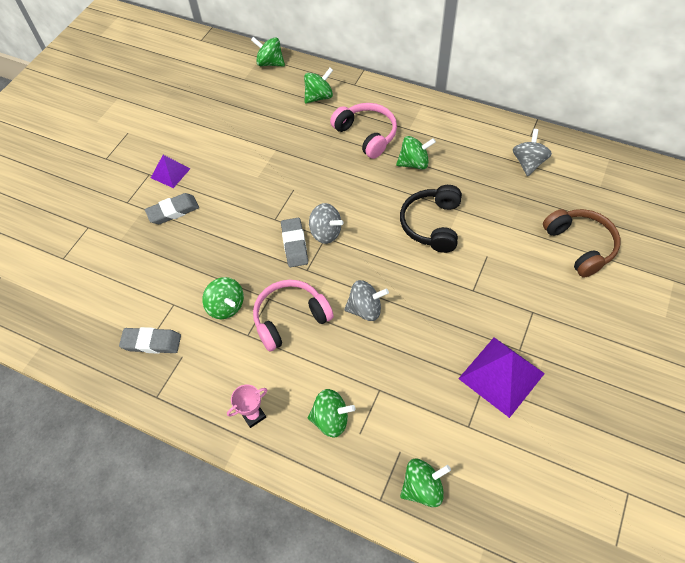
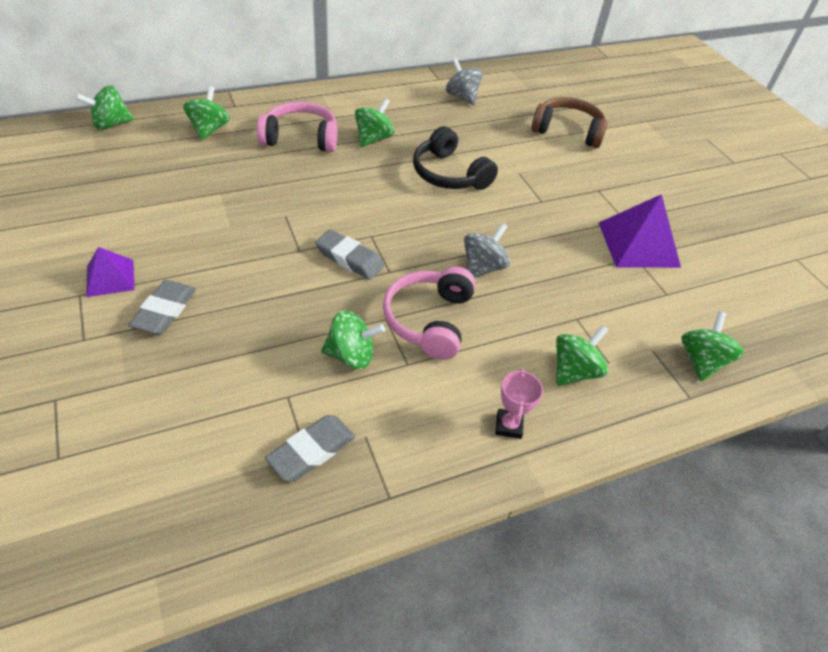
camera: 55 degrees left, 10 degrees down
(325, 233) = (366, 232): grey spinning top -> none

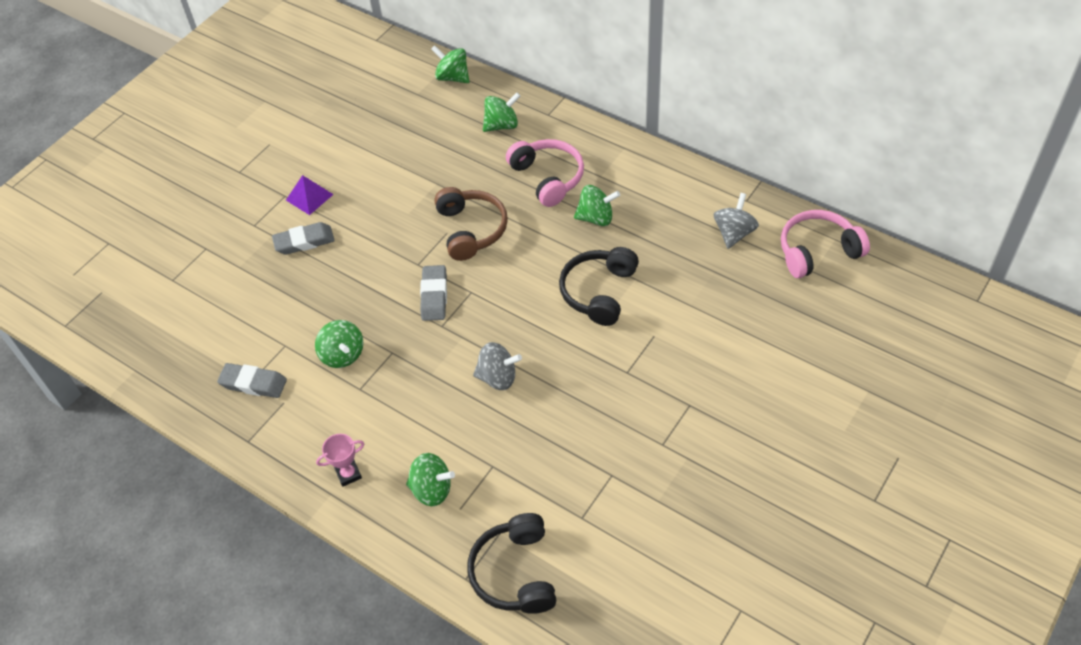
camera: 65 degrees right, 5 degrees up
(429, 320) = (411, 377): pink headphones -> pink headphones (817, 251)
(568, 131) = (768, 337): brown headphones -> brown headphones (471, 230)
(638, 244) = (633, 469): purple pyramid -> none
(701, 361) = (515, 573): green spinning top -> black headphones

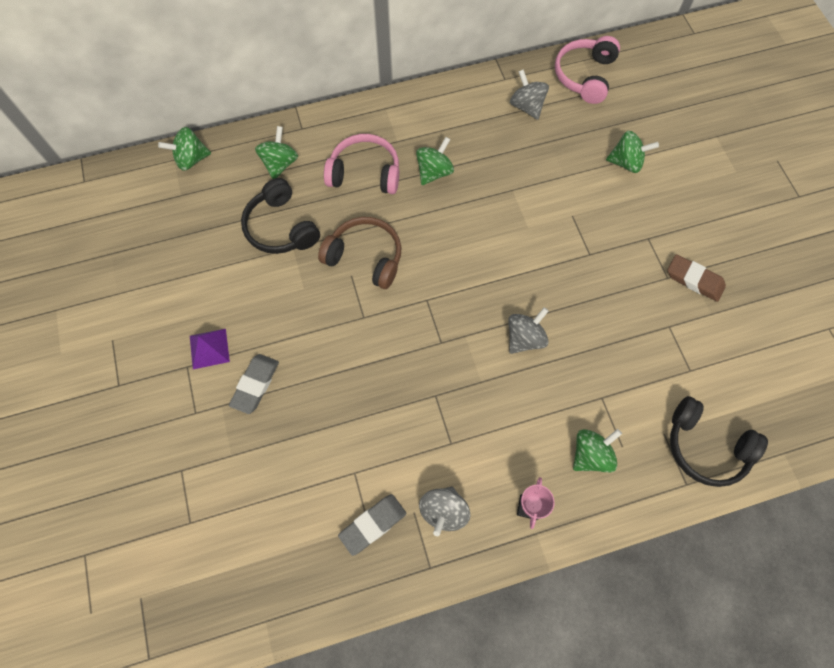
camera: 55 degrees left, 15 degrees up
(299, 420) = (443, 511): none -> grey spinning top
(342, 355) = (405, 434): green spinning top -> green spinning top (626, 162)
(434, 296) = (407, 327): grey eraser -> none
(598, 292) = (504, 219): black headphones -> black headphones (281, 227)
(680, 466) = (694, 280): none -> brown eraser

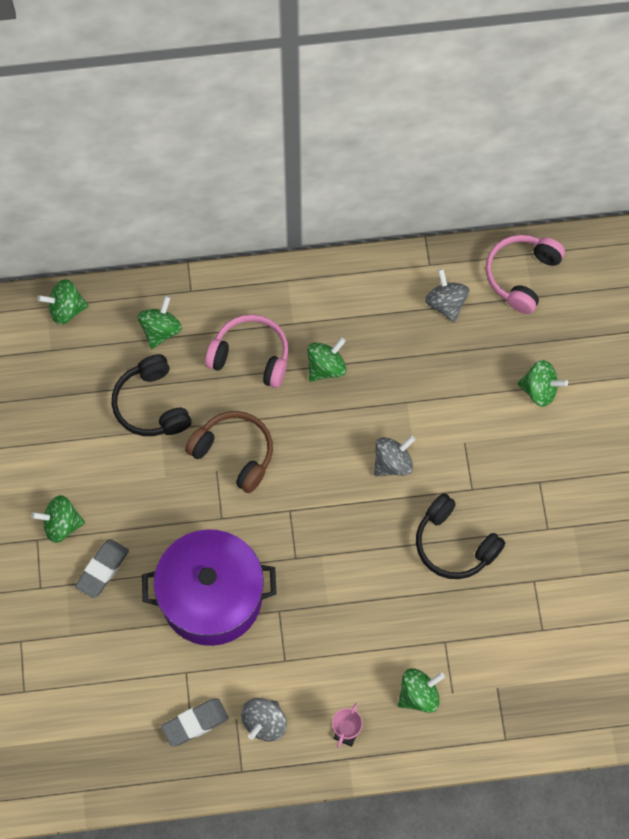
camera: 10 degrees right, 0 degrees up
(209, 348) = (61, 525): purple pyramid -> green spinning top
(367, 393) = (211, 597): none -> purple pot
(524, 338) = (381, 568): grey spinning top -> grey spinning top (393, 463)
(694, 280) = (574, 536): brown eraser -> none
(705, 447) = (534, 707): black headphones -> black headphones (454, 545)

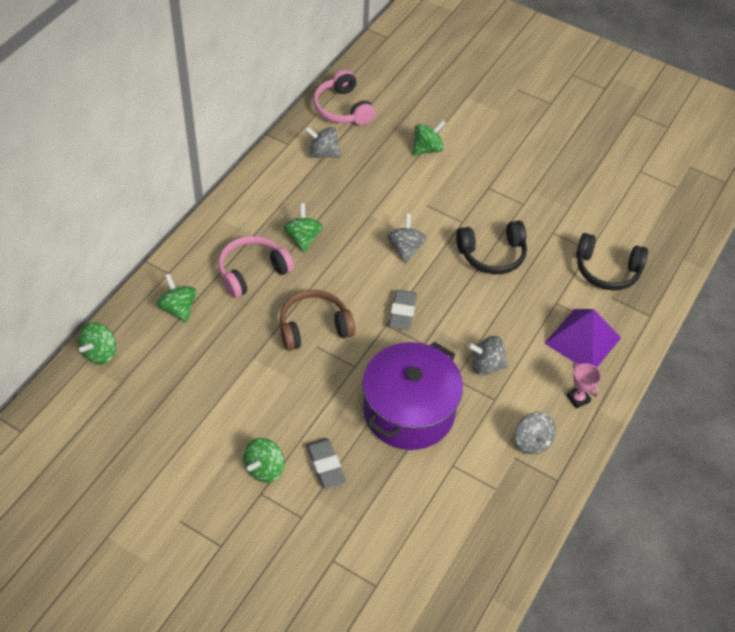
camera: 55 degrees left, 15 degrees down
(151, 405) = (228, 351): black headphones -> black headphones (607, 270)
(195, 723) = (497, 485): grey eraser -> grey eraser (402, 312)
(316, 628) = (486, 365): none -> grey spinning top
(419, 695) = (583, 340): green spinning top -> purple pyramid

